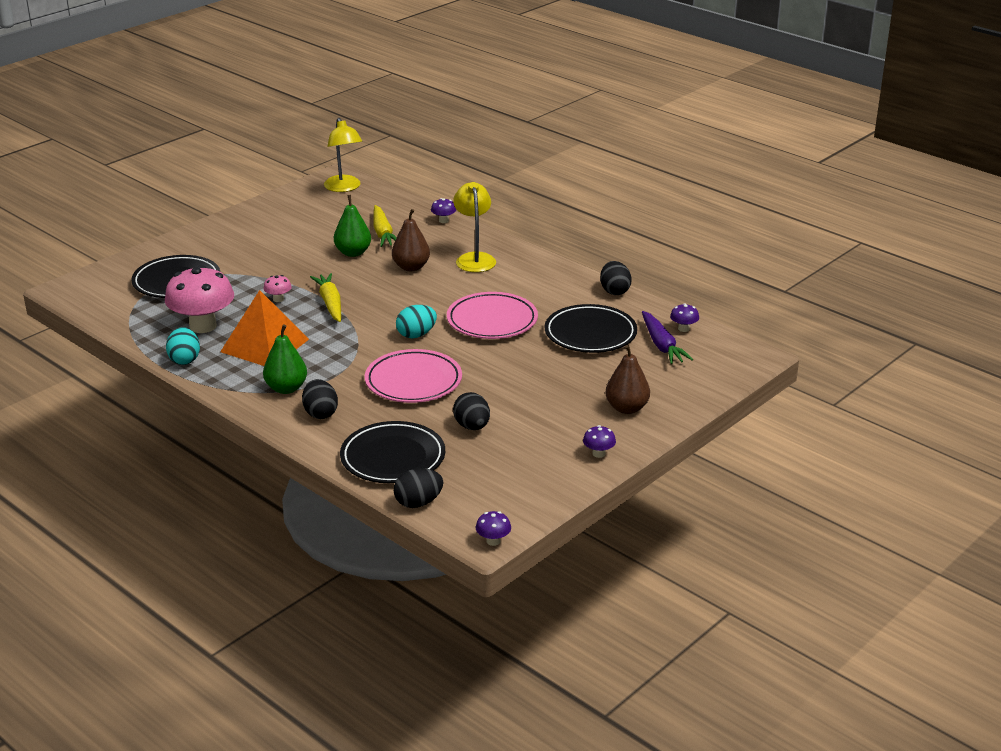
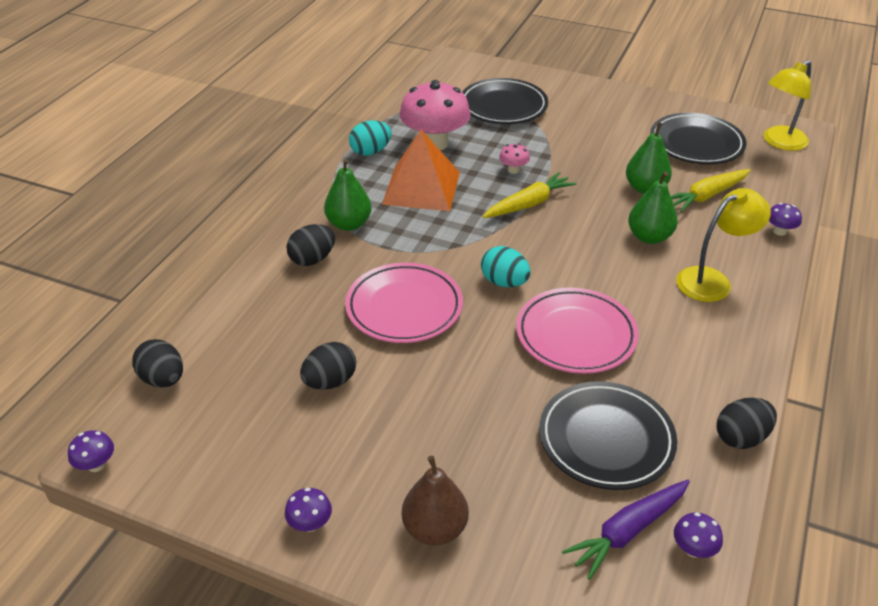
camera: 70 degrees right, 10 degrees up
(393, 458) = (245, 335): black plate -> black plate (696, 144)
(411, 267) = (649, 237): brown pear -> green pear

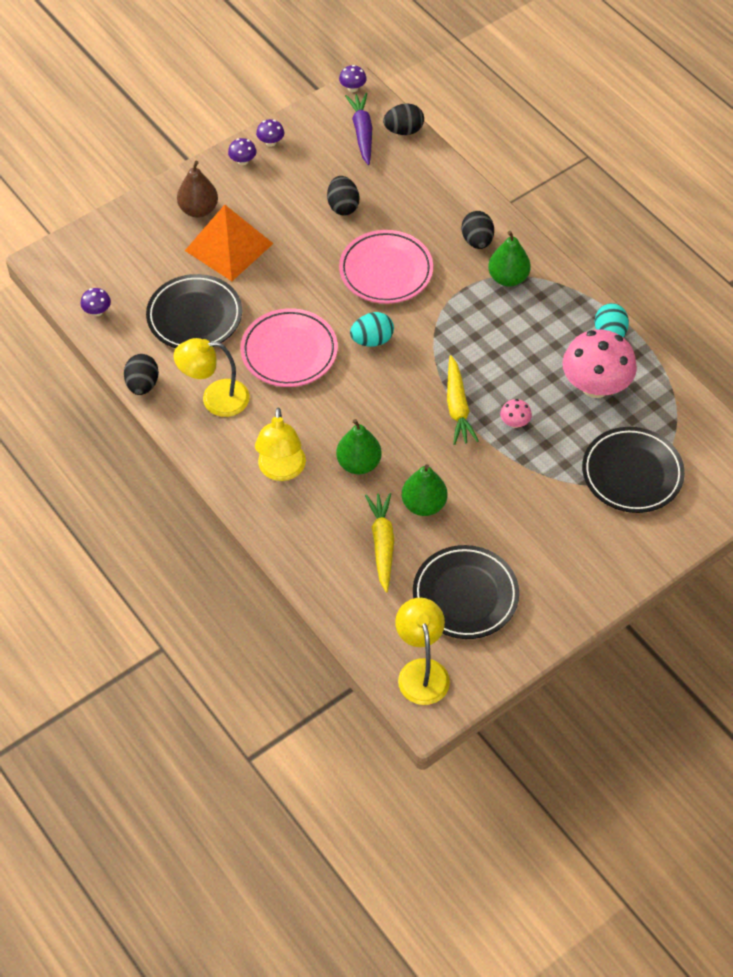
camera: 120 degrees right, 15 degrees up
(421, 188) = (529, 345): orange pyramid -> orange pyramid (229, 246)
(627, 531) = (130, 289): purple carrot -> purple carrot (362, 132)
(691, 365) = (215, 399): none -> yellow lamp
(779, 231) = (301, 562): purple mushroom -> purple mushroom (271, 142)

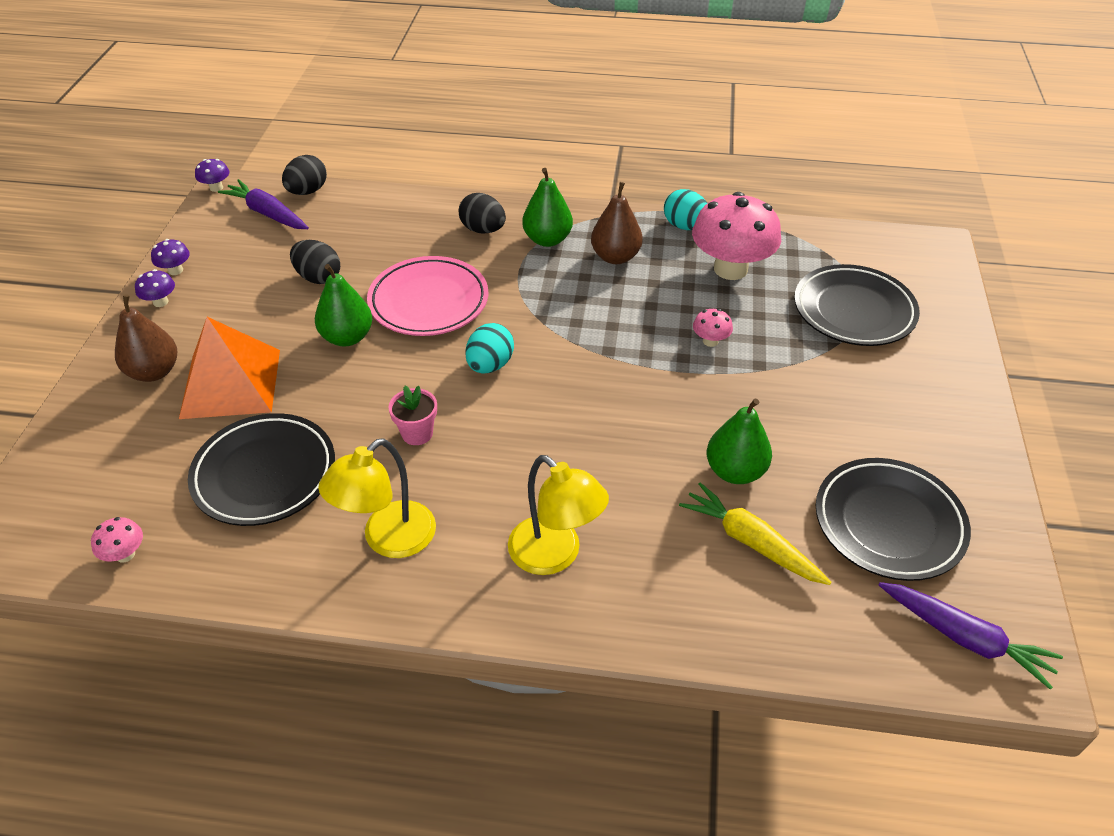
camera: 45 degrees left, 10 degrees down
(97, 311) = (125, 554): purple mushroom -> pink mushroom
(142, 384) = (277, 592): black egg -> none
(289, 351) = (417, 433): pink plate -> pink flower pot
(359, 463) = (624, 483): green pear -> green pear (347, 337)
(421, 671) = (965, 638): yellow lamp -> purple carrot
(457, 407) = (645, 364): yellow carrot -> none
(534, 323) = (615, 257): none -> brown pear

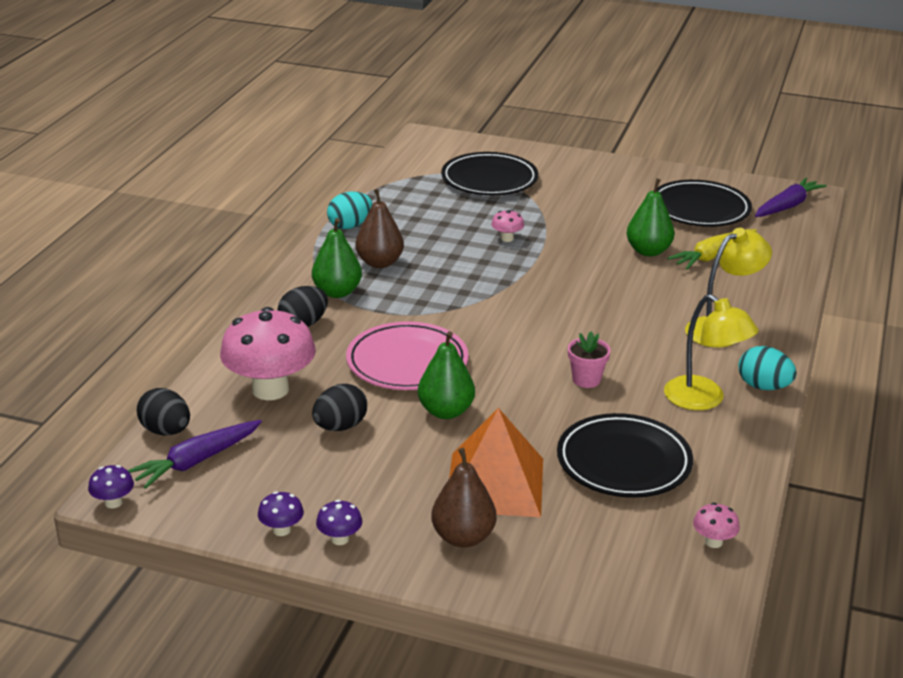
camera: 80 degrees left, 15 degrees down
(490, 365) = (508, 338): turquoise egg -> turquoise egg (763, 387)
(730, 269) = (419, 216): pink mushroom -> pink mushroom (270, 389)

